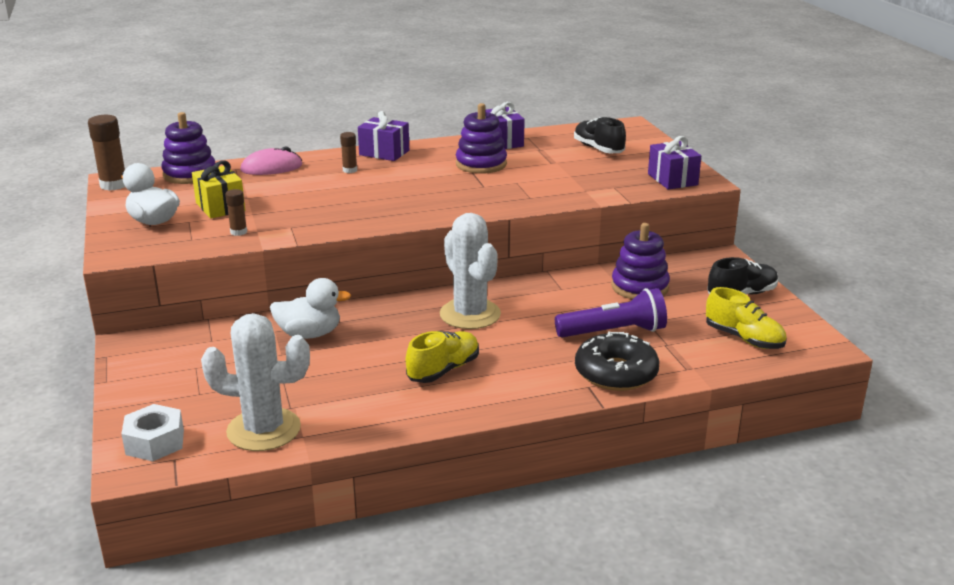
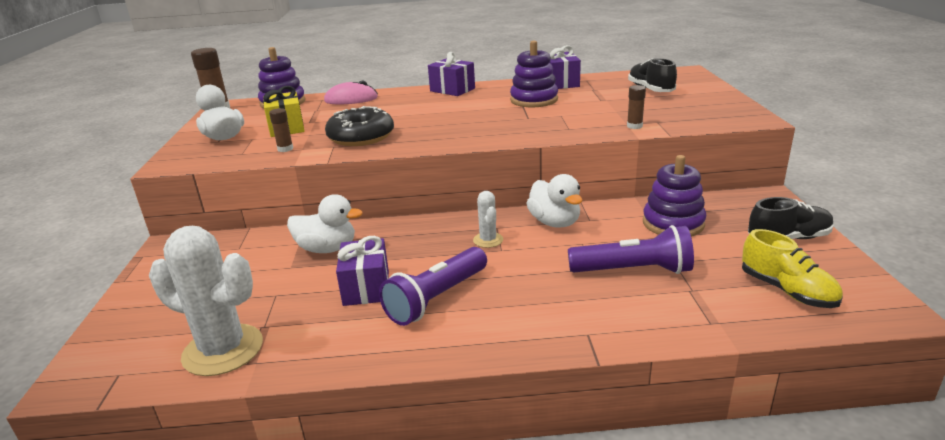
camera: 15 degrees right, 0 degrees up
(155, 442) = (115, 352): white nut -> none
(350, 170) = (415, 102): brown glue stick -> brown glue stick (634, 126)
(443, 370) = (436, 298): yellow shoe -> purple flashlight
(470, 314) = (488, 240): white cactus -> white cactus, size x0.49
(529, 293) = (555, 222): none -> white duck
(616, 373) = (624, 320): black donut -> black donut (361, 137)
(672, 179) = (720, 116): purple gift -> purple gift (366, 288)

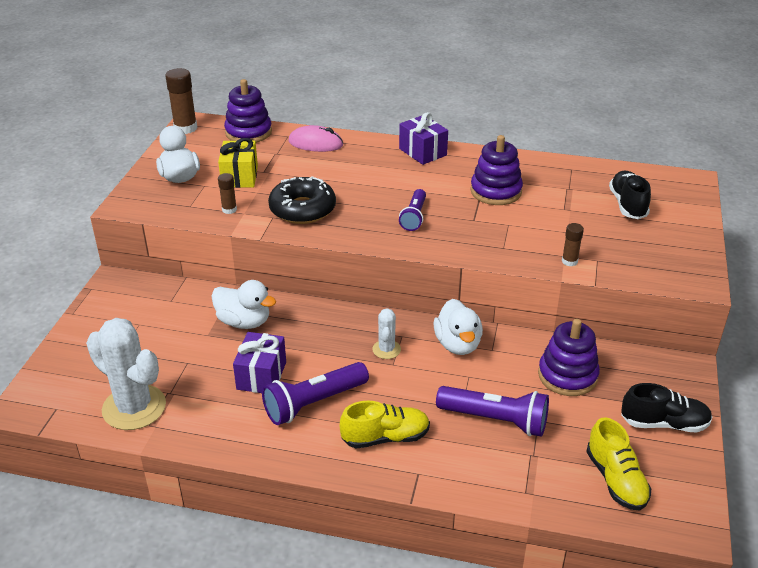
camera: 15 degrees right, 10 degrees up
(472, 124) = (414, 217): none -> purple flashlight
(532, 310) = (385, 437): none -> yellow shoe
(561, 83) = (541, 168): purple gift -> none

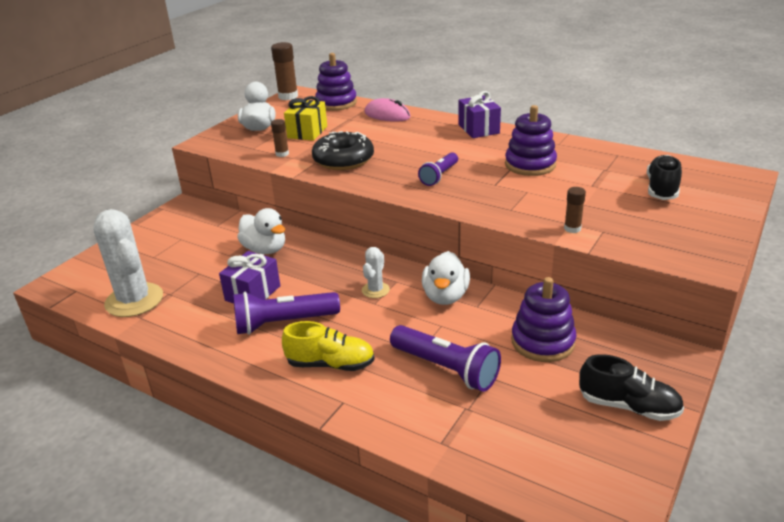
camera: 20 degrees right, 5 degrees down
(615, 480) = (545, 451): yellow shoe -> none

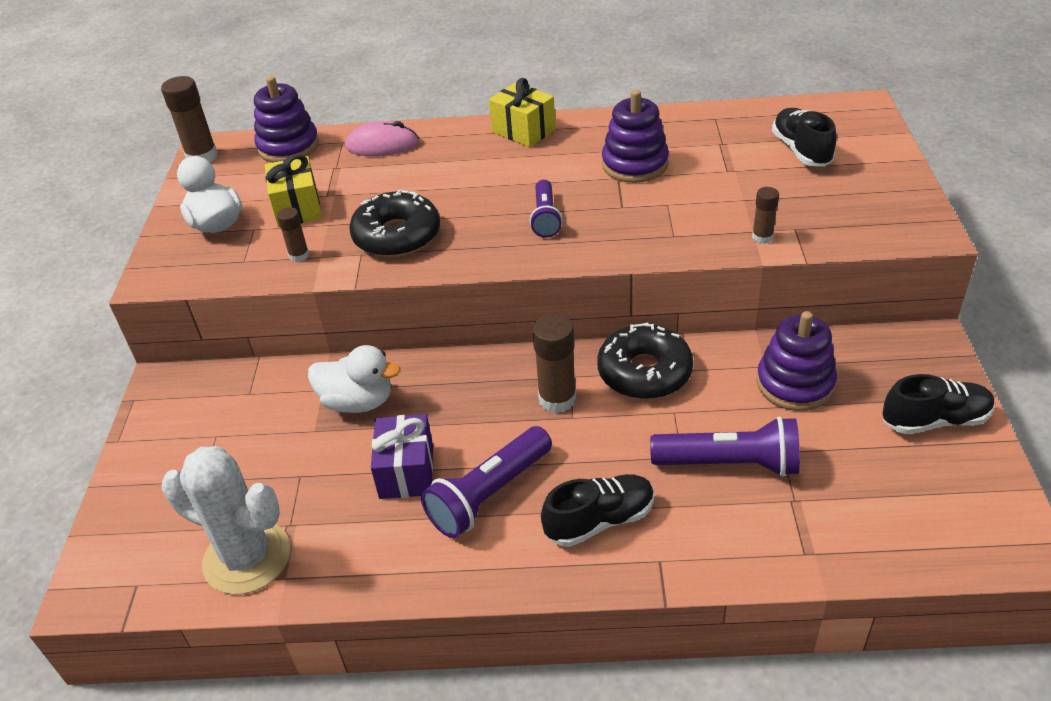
camera: 30 degrees left, 10 degrees up
(330, 364) = (599, 521): yellow shoe -> black shoe
(375, 290) = (557, 399): white cactus -> brown glue stick
(445, 296) = (644, 372): white duck -> black donut
(478, 129) = (523, 131): purple gift -> yellow gift

